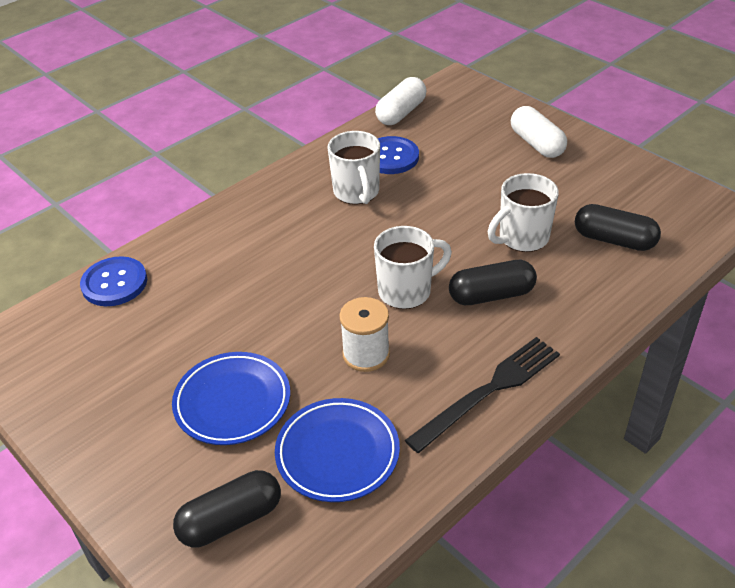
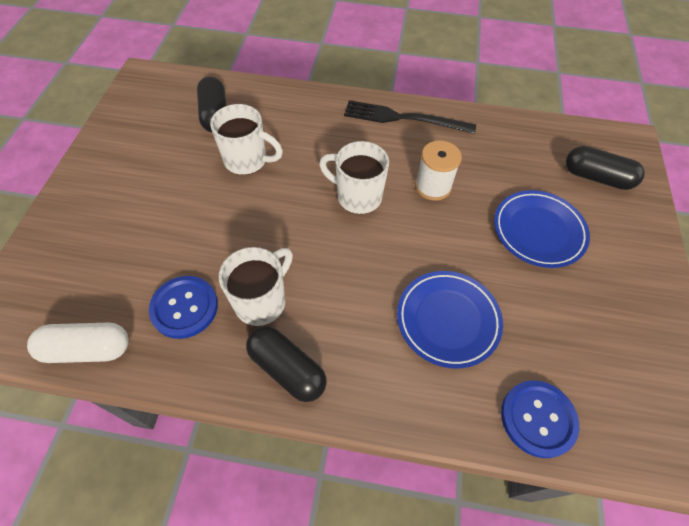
camera: 130 degrees left, 15 degrees up
(337, 453) = (511, 158): blue plate -> blue plate (448, 320)
(491, 295) = (323, 151): black capsule -> black capsule (287, 369)
(536, 144) = (100, 205): white capsule -> none

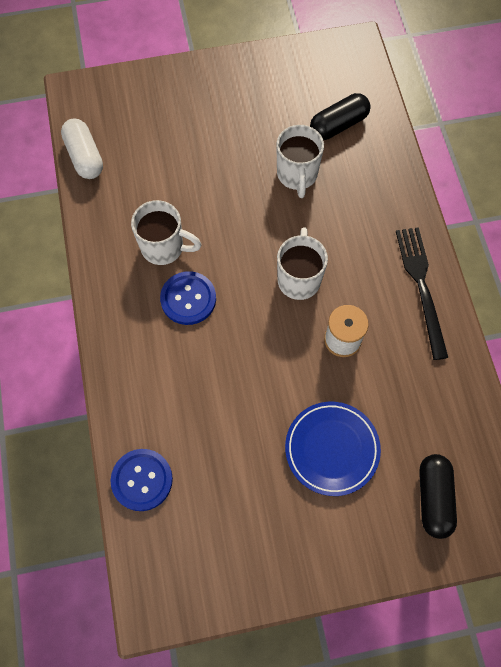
camera: 70 degrees right, 10 degrees up
(184, 307) = (138, 198): blue button -> blue button (188, 299)
(287, 369) = (117, 288): black capsule -> none
(448, 320) = (202, 391): blue plate -> none

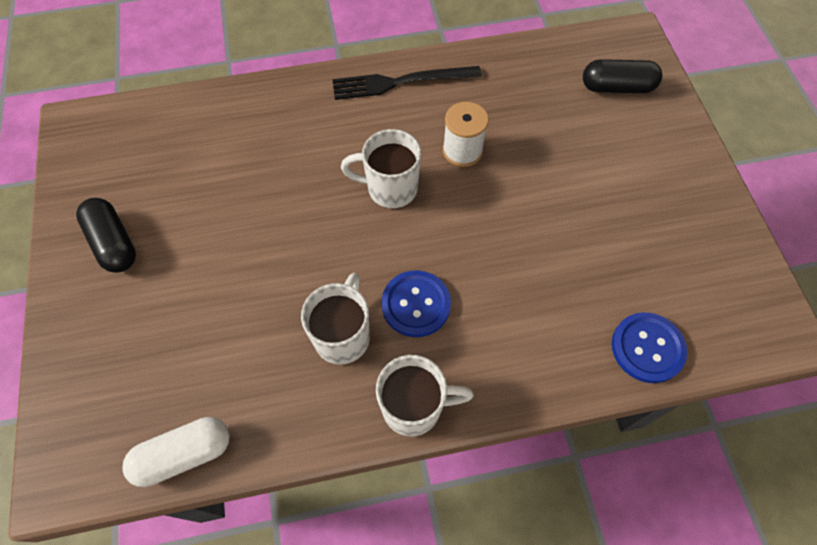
camera: 90 degrees left, 5 degrees down
(297, 175) = (252, 187): white mug -> white mug (414, 407)
(332, 449) = (582, 164): blue plate -> none
(338, 125) = (187, 144): black capsule -> black capsule (113, 243)

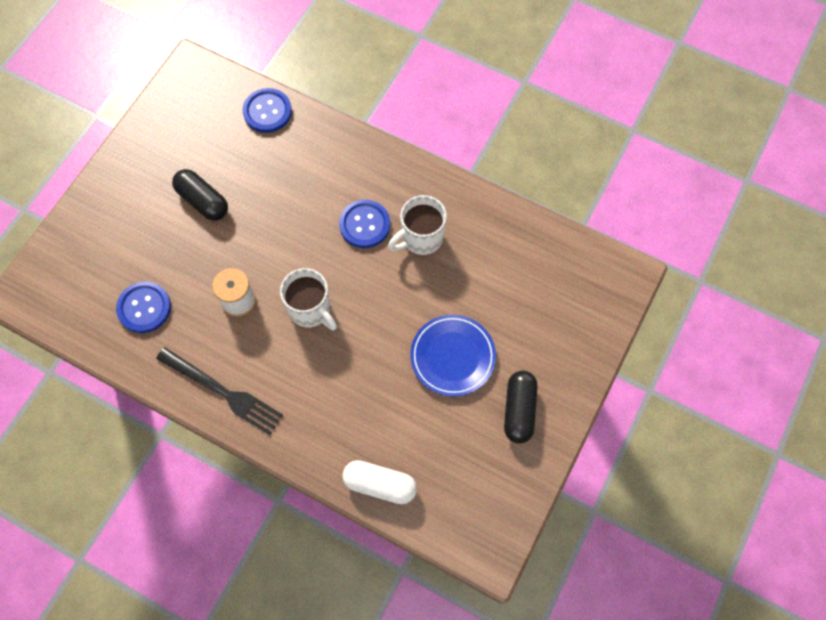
camera: 140 degrees left, 5 degrees up
(184, 454) = (553, 240): white capsule -> white capsule (380, 485)
(216, 244) = (452, 356): none -> blue plate
(414, 407) = (415, 174): white mug -> none
(532, 92) = (144, 308): none -> blue button
(617, 87) = (86, 265): black capsule -> black capsule (203, 201)

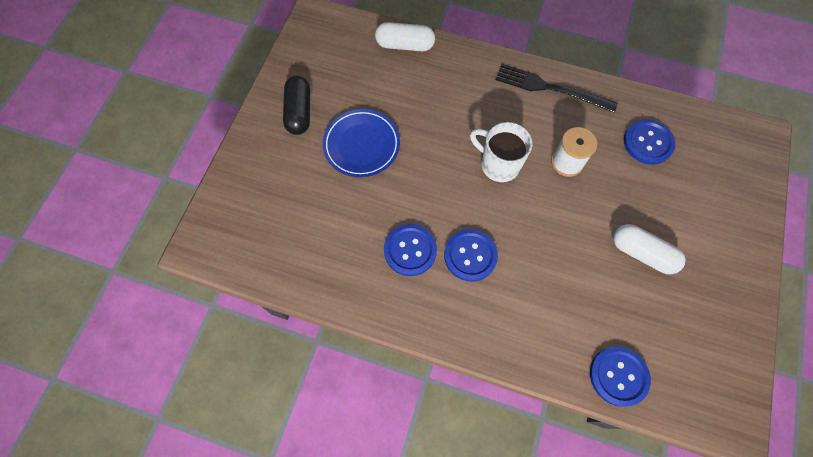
camera: 170 degrees right, 0 degrees up
(203, 201) = (642, 253): black capsule -> white capsule
(421, 238) = (410, 250): white mug -> blue button

